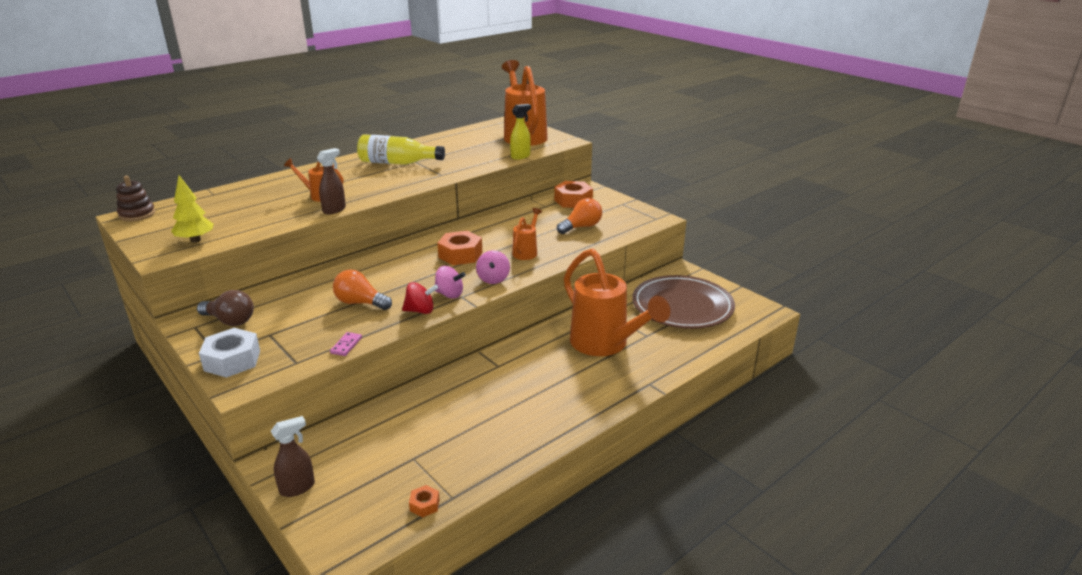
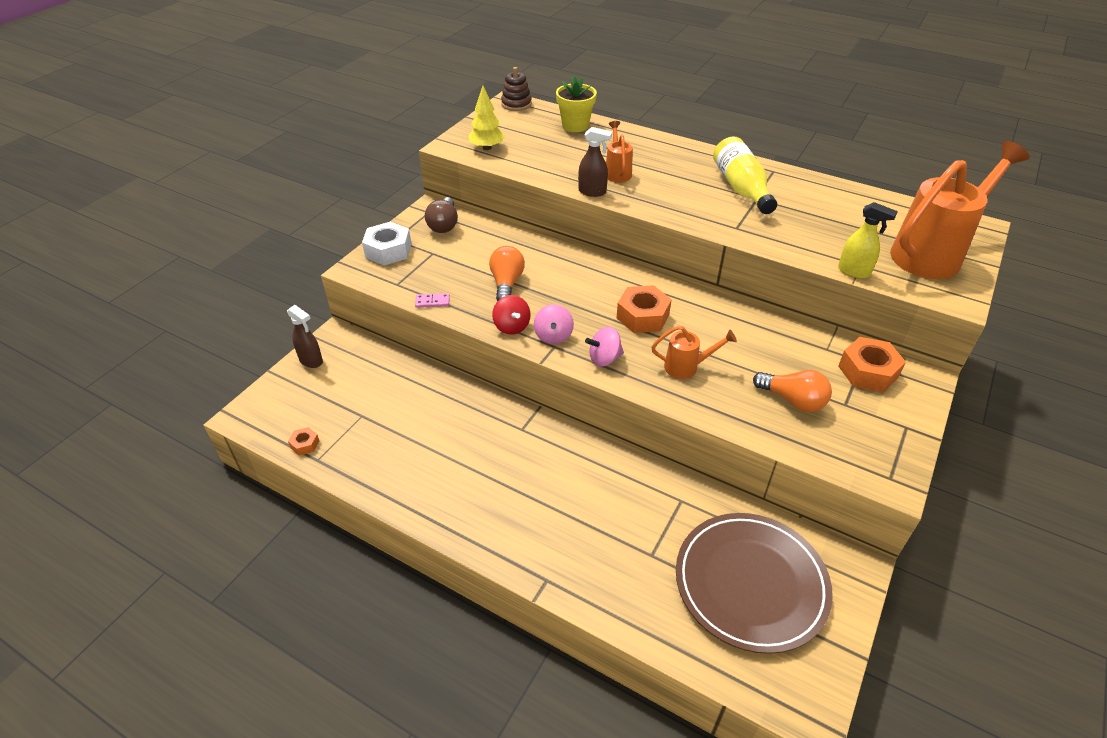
camera: 70 degrees right, 15 degrees up
(222, 197) = (575, 126): none -> yellow flower pot
(605, 345) = (607, 515): orange watering can -> none

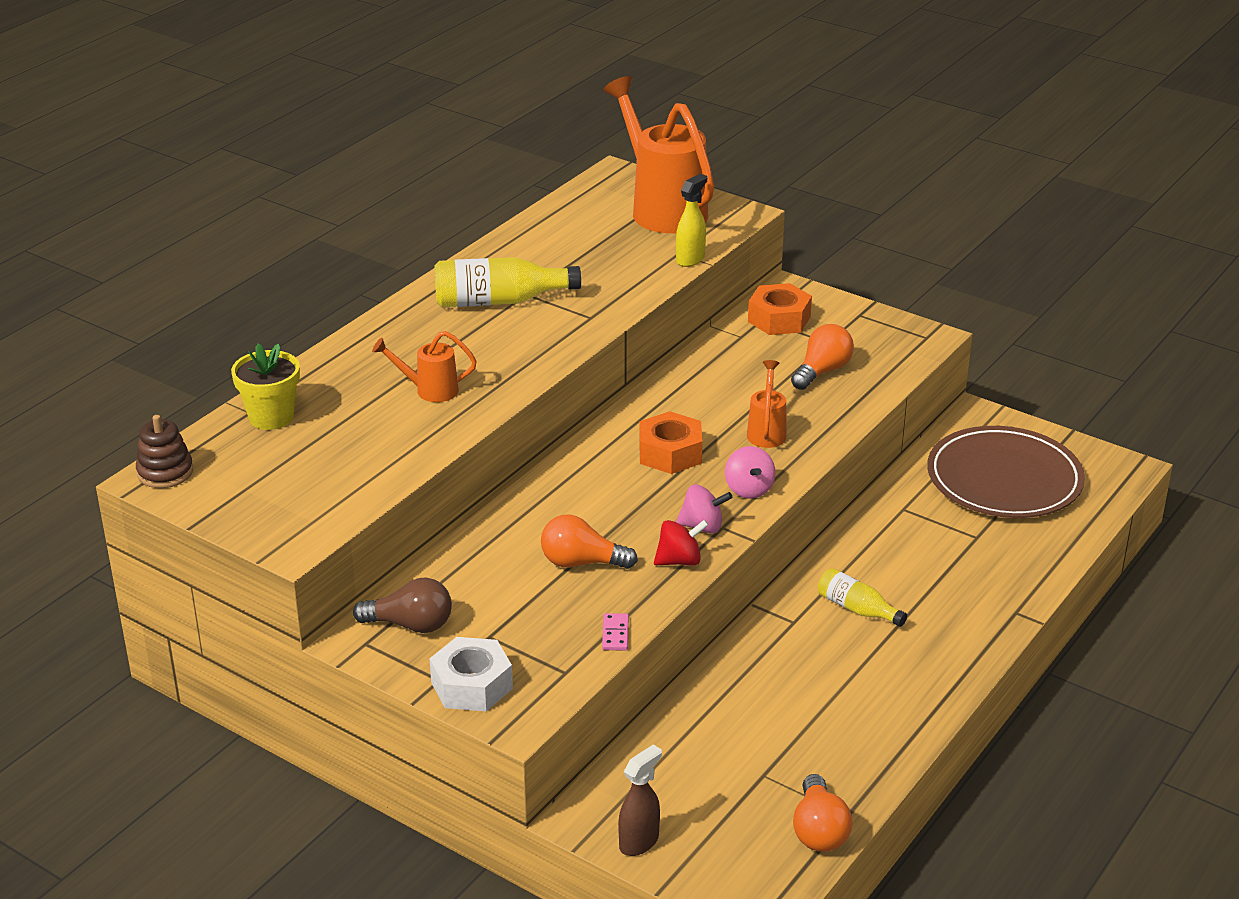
camera: 85 degrees left, 10 degrees down
(305, 444) = (819, 830): orange nut -> orange light bulb
(487, 148) = (314, 507): yellow tree -> none
(540, 467) = (857, 609): none -> yellow bottle
(592, 192) = (479, 415): brown spray bottle -> none

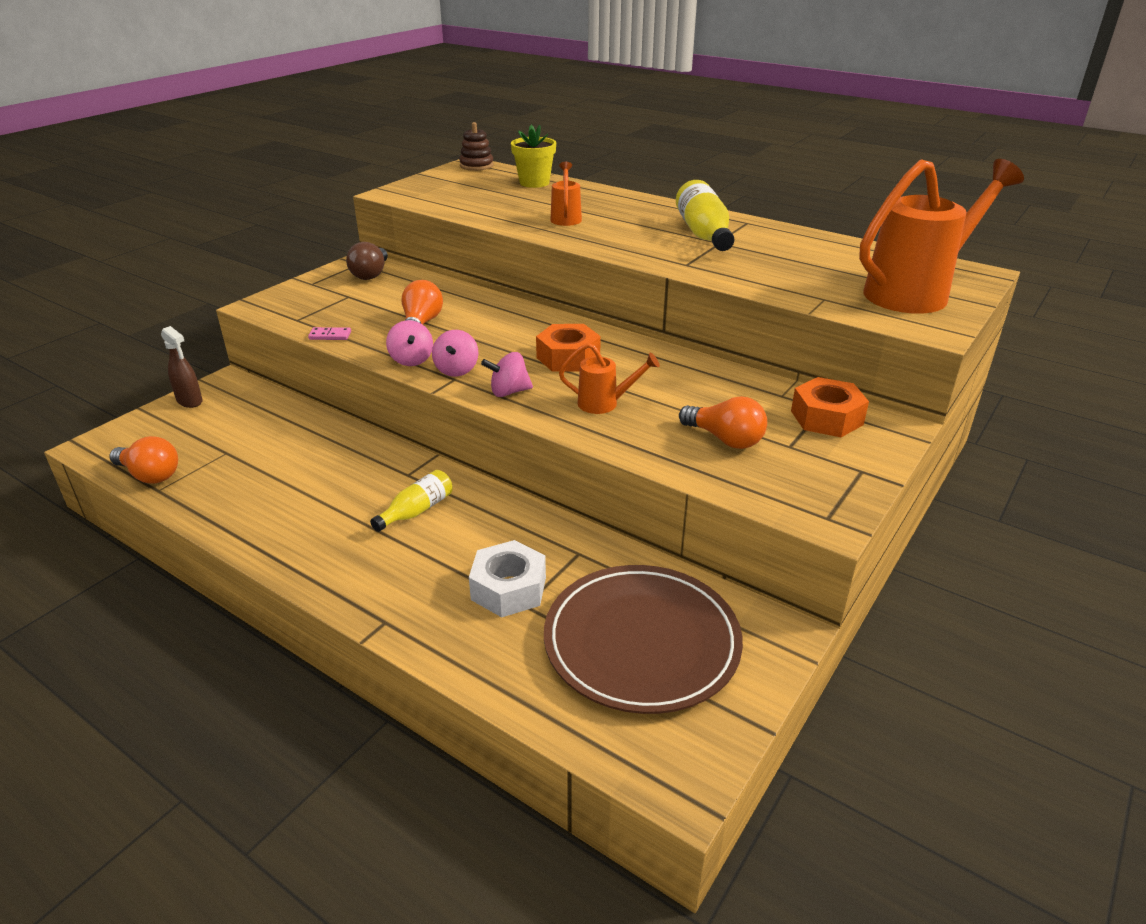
camera: 90 degrees right, 0 degrees up
(471, 685) = (300, 292): white nut -> white nut (508, 588)
(679, 561) = (411, 360): red spinning top -> pink spinning top
(690, 259) = (814, 304): yellow spray bottle -> none
(819, 830) = (150, 475): orange light bulb -> orange light bulb turned 150 degrees counterclockwise

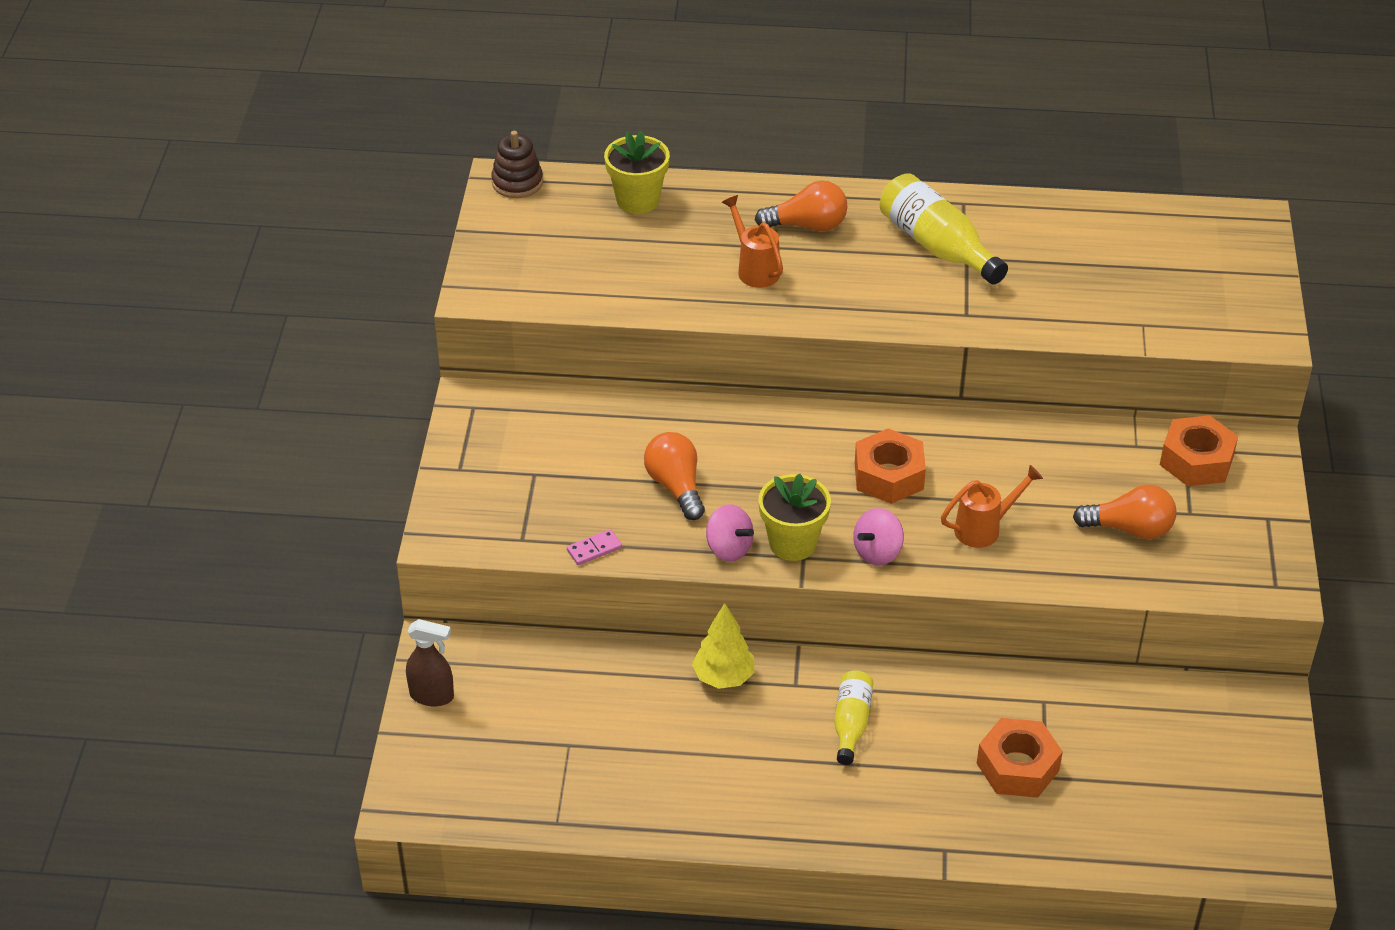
camera: 30 degrees left, 10 degrees up
(150, 475) = (523, 810): orange light bulb -> orange light bulb (807, 225)
(367, 453) = (723, 677): none -> yellow tree
(371, 274) = (514, 421): brown light bulb -> none
(456, 370) = (792, 543): pink spinning top -> yellow flower pot
(508, 588) = (1017, 767): white nut -> orange nut
(641, 642) = (1169, 765): brown plate -> none
(917, 292) = (1218, 279): orange watering can -> none

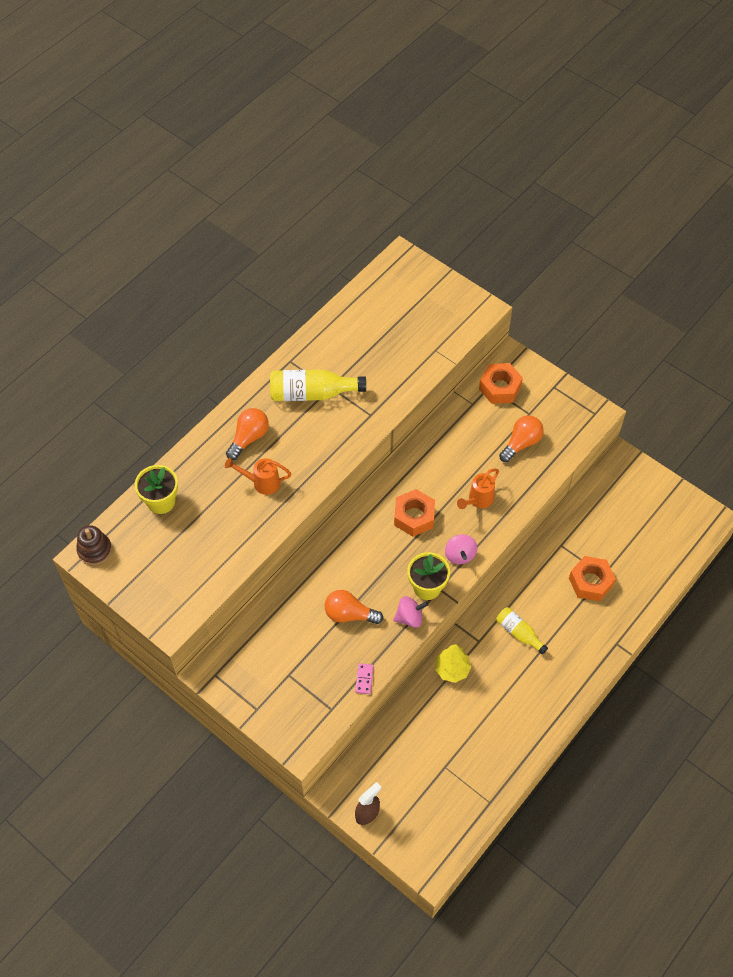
camera: 55 degrees left, 15 degrees up
(985, 528) = (478, 500): orange watering can -> orange watering can turned 150 degrees counterclockwise

